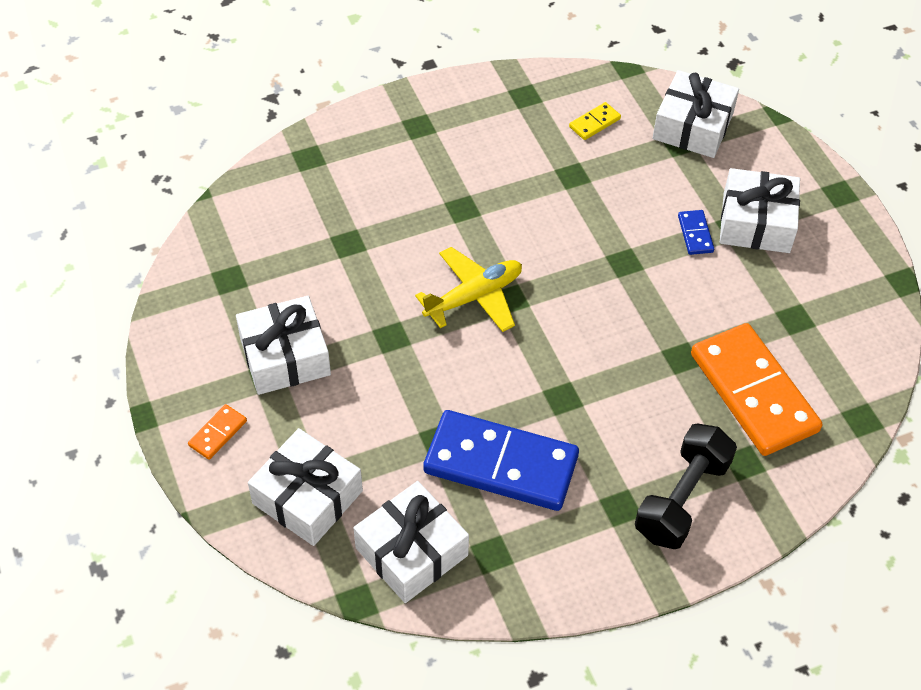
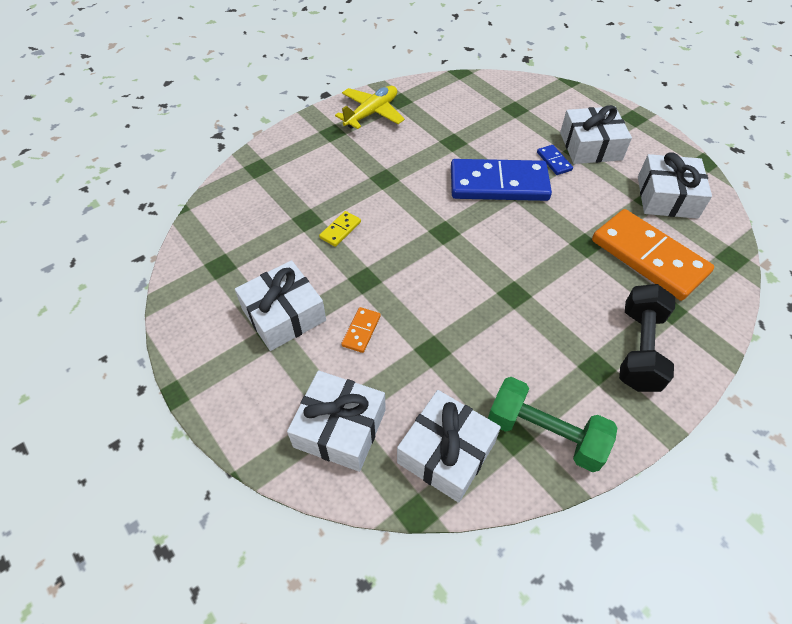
camera: 15 degrees left, 0 degrees up
(218, 433) = (245, 392): orange domino -> orange domino (361, 331)
(474, 297) = (417, 236): yellow plane -> yellow plane (371, 113)
(500, 464) = (489, 358): blue domino -> blue domino (498, 184)
(527, 561) = (545, 434): none -> green dumbbell
(594, 123) = (453, 107): yellow domino -> yellow domino (340, 230)
(693, 126) = (519, 97): white gift -> white gift (667, 197)

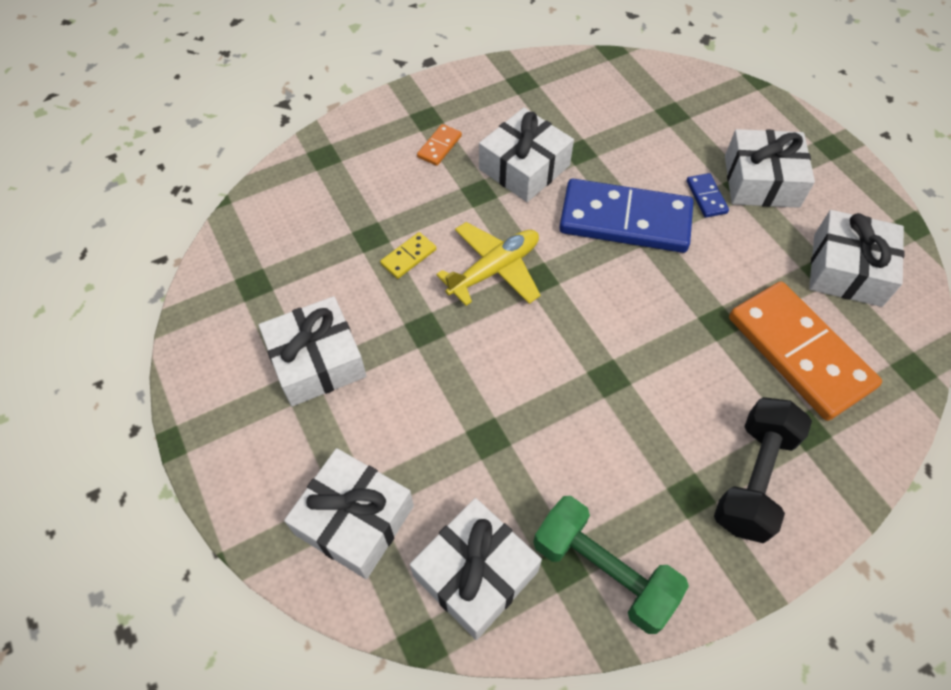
camera: 10 degrees right, 5 degrees up
(361, 331) = (406, 397): orange domino -> orange domino (439, 147)
(371, 113) = (482, 97): yellow plane -> yellow plane (494, 270)
(414, 157) = (524, 167): none -> white gift

